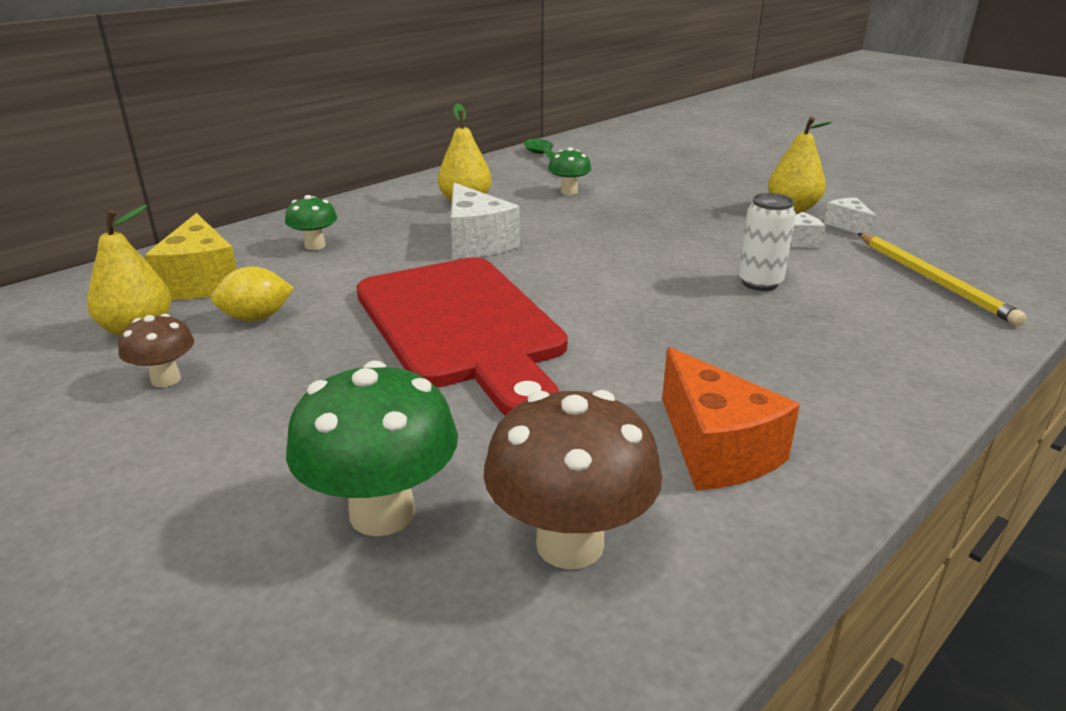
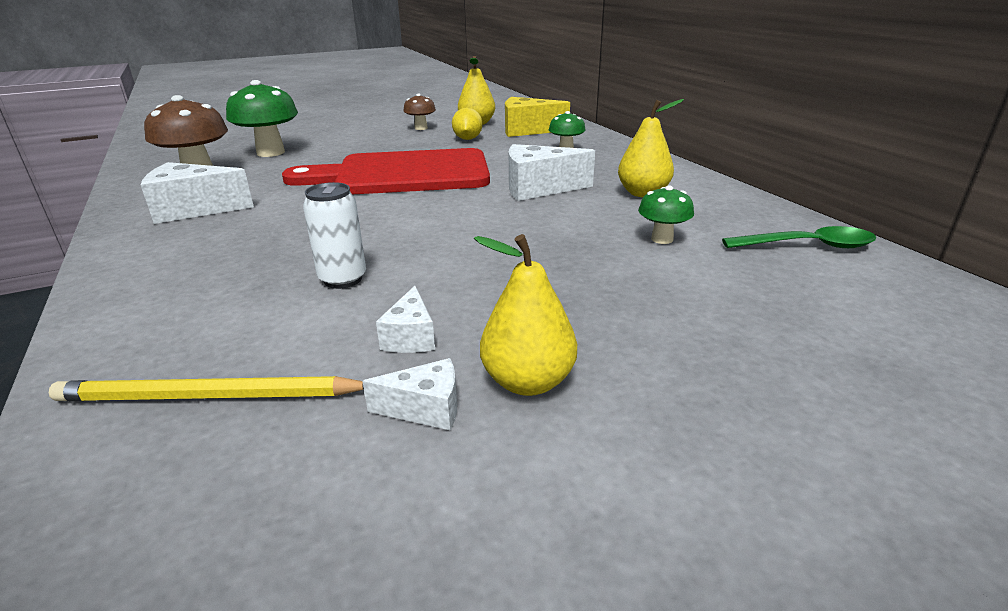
camera: 110 degrees right, 0 degrees up
(715, 449) = (193, 209): orange cheese -> white cheese

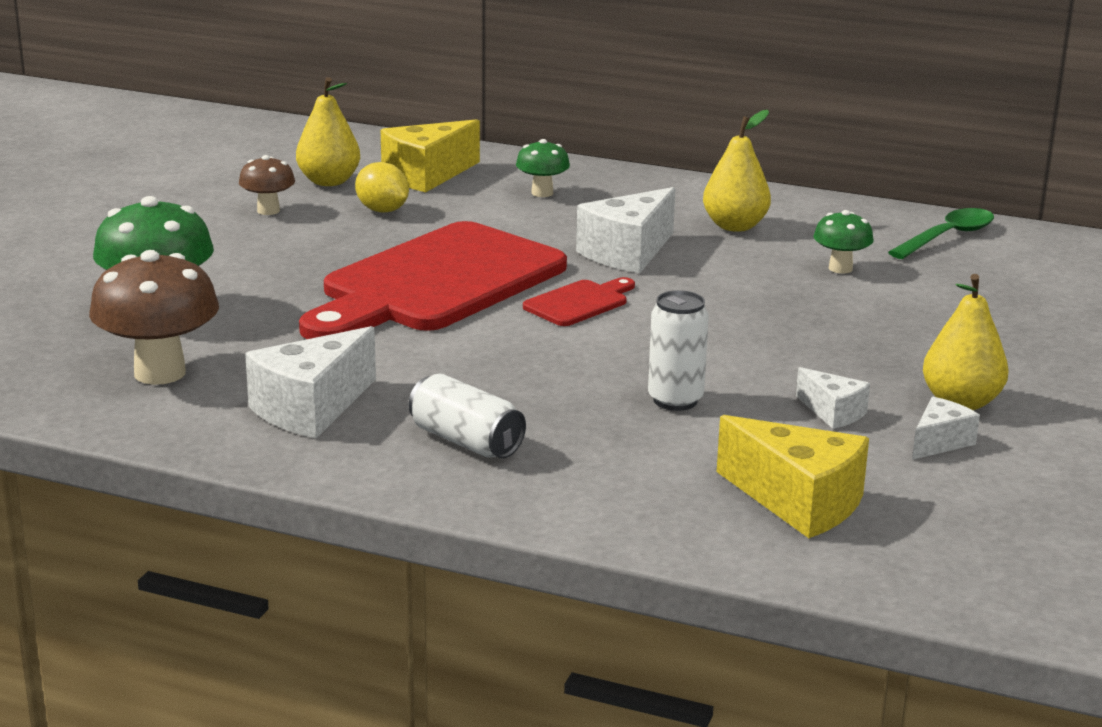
camera: 45 degrees left, 5 degrees down
(192, 253) = (466, 441): none -> white can
(208, 396) = (798, 502): yellow pencil -> yellow cheese
(444, 205) = (579, 303): none -> red cutting board

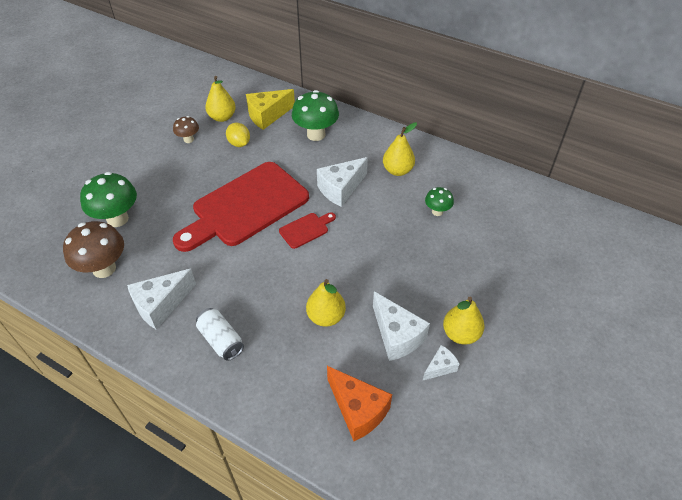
camera: 10 degrees right, 25 degrees up
(542, 193) = (316, 134): green mushroom -> green mushroom, size x1.84
(675, 400) = (326, 317): white can -> yellow pear
(798, 502) = (358, 410): yellow cheese -> orange cheese
(833, 413) = (396, 336): white cheese -> white cheese, size x1.83
(947, 237) = (497, 189): green spoon -> none

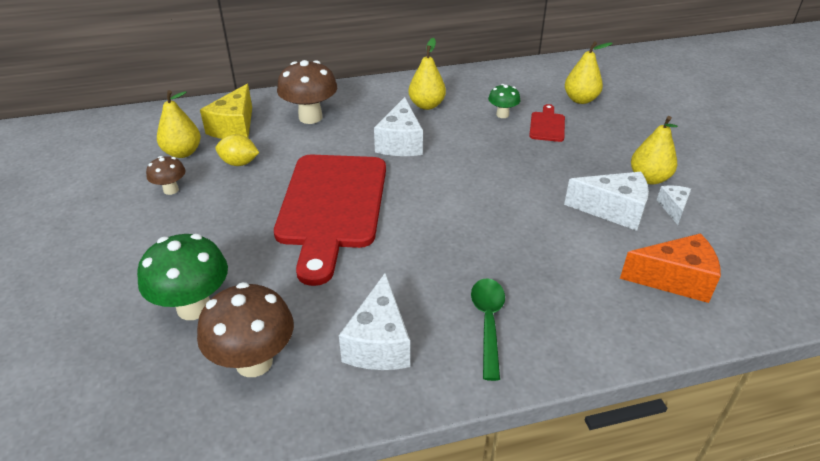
camera: 45 degrees left, 10 degrees down
(221, 340) = (488, 323): white can -> green spoon
(306, 229) = (419, 188): red cutting board -> red cutting board (547, 125)
(316, 134) = (310, 117): green mushroom -> brown mushroom
(326, 317) = (543, 237): yellow pear -> yellow pear (580, 100)

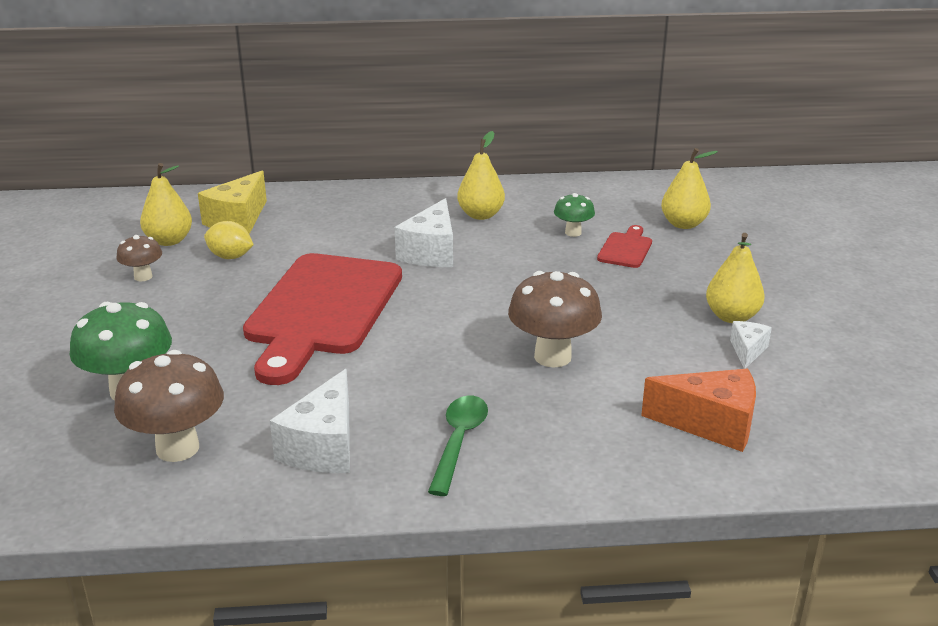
camera: 10 degrees right, 10 degrees down
(310, 117) = (332, 217): brown mushroom -> brown mushroom (552, 357)
(613, 210) = (668, 346): white cheese -> none

